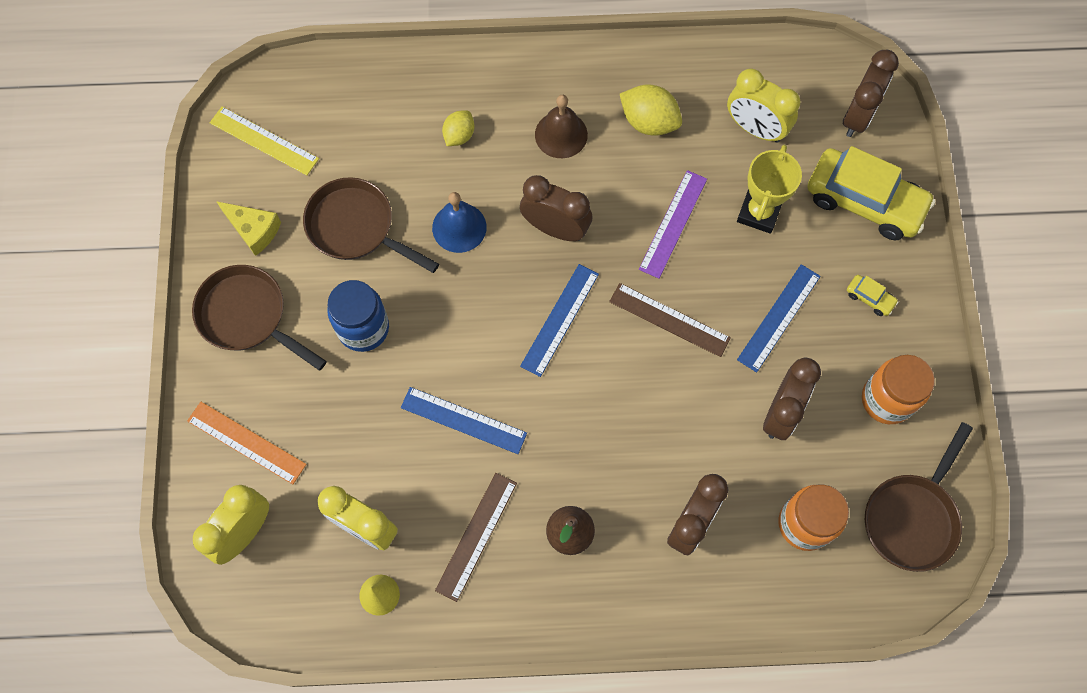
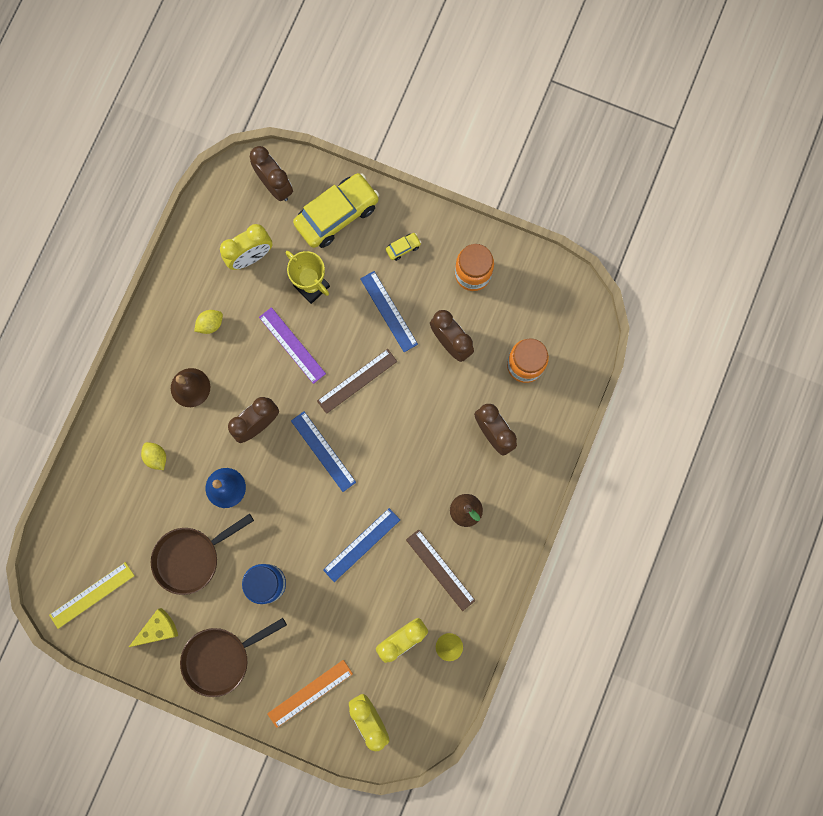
camera: 65 degrees left, 10 degrees up
(649, 122) = (210, 324): yellow lemon -> yellow lemon, size x0.63
(912, 517) = (550, 299): brown pan -> none

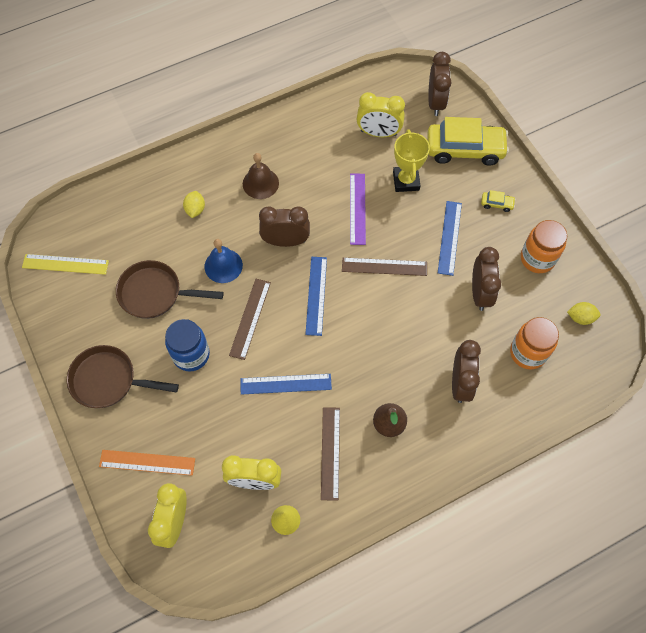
camera: 40 degrees right, 15 degrees down
(158, 629) = (86, 323): yellow cheese -> none
(210, 324) = (312, 154): yellow lemon -> yellow lemon (580, 317)
(287, 514) = (250, 318): none -> brown ruler

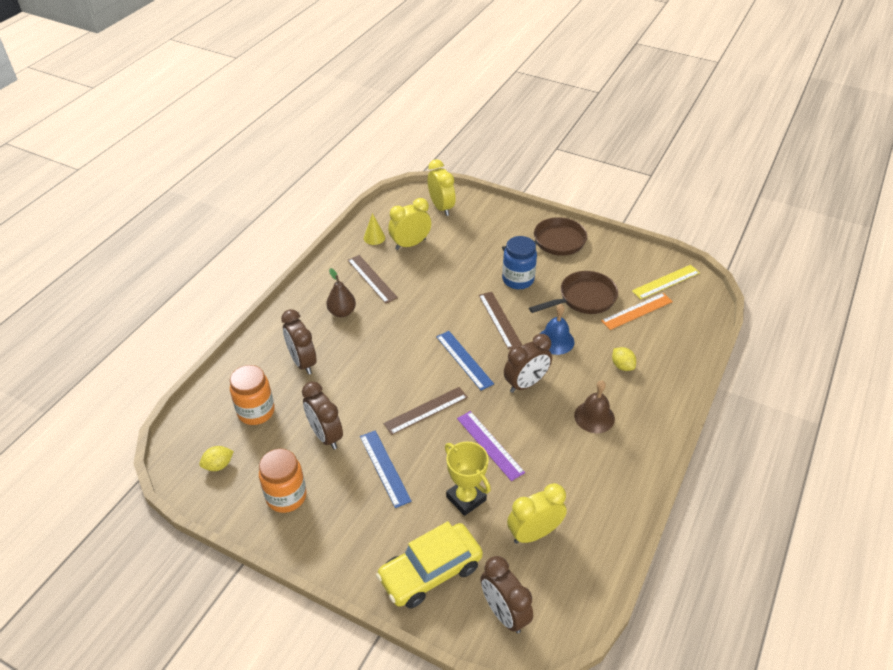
camera: 145 degrees right, 20 degrees down
(147, 462) = (485, 221): orange ruler -> orange ruler (637, 311)
(285, 384) = (436, 297): blue ruler -> none
(497, 204) = (358, 529): yellow car -> none

